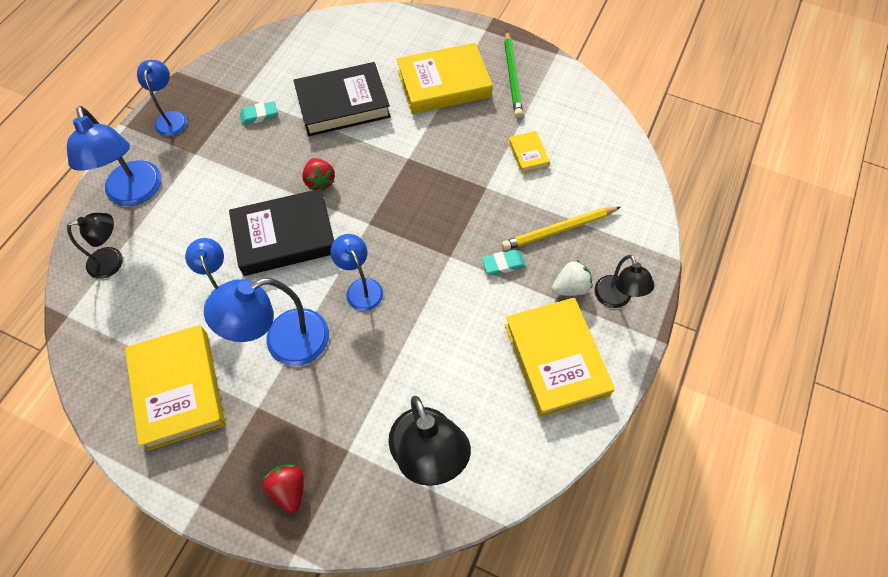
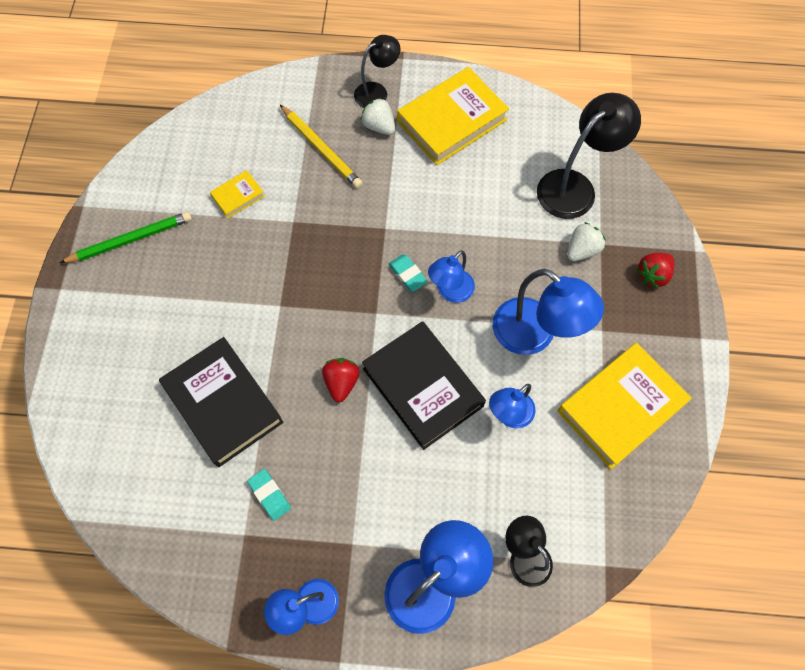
camera: 110 degrees left, 5 degrees up
(320, 181) = (341, 382): red strawberry -> red strawberry turned 45 degrees counterclockwise
(350, 427) = (582, 250): none -> white strawberry
(444, 84) = (161, 305): yellow book -> none
(503, 264) = (376, 182): turquoise eraser -> turquoise eraser (407, 274)

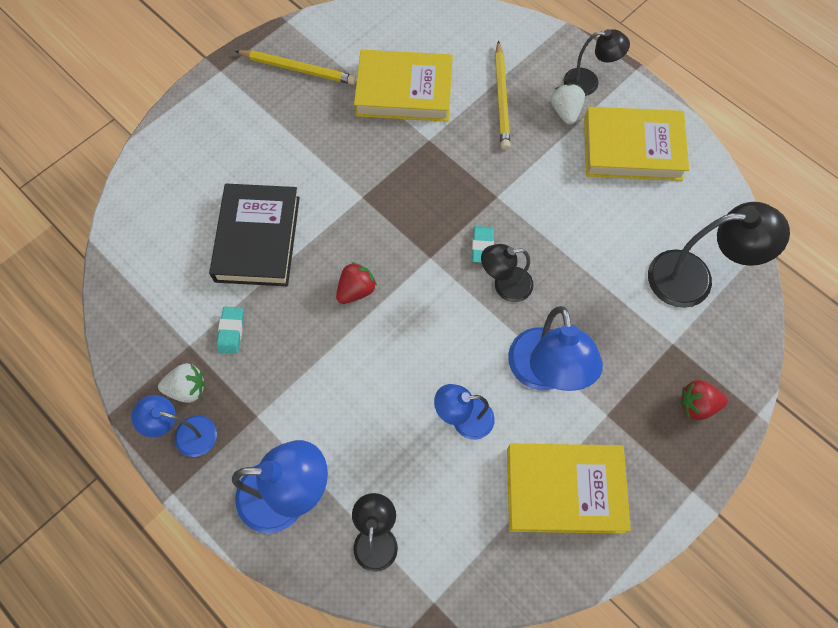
camera: 40 degrees right, 0 degrees up
(130, 240) = (298, 69): green pencil -> yellow pencil
(238, 196) = (404, 91): yellow book -> yellow book, size x2.16
(423, 387) = (415, 343): black book -> none
(450, 292) = (504, 286): blue lamp -> black lamp
(582, 250) = (651, 336): white strawberry -> white strawberry (187, 388)

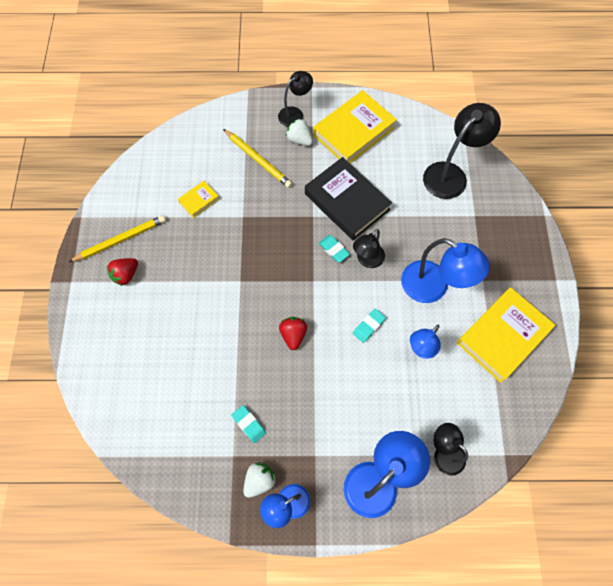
camera: 45 degrees left, 0 degrees up
(257, 239) = (206, 359): black book -> black book (346, 202)
(404, 91) = (199, 200): yellow book -> yellow book, size x0.46
(436, 349) = (368, 326): none -> turquoise eraser
(697, 404) = (515, 236): red strawberry -> red strawberry (126, 275)

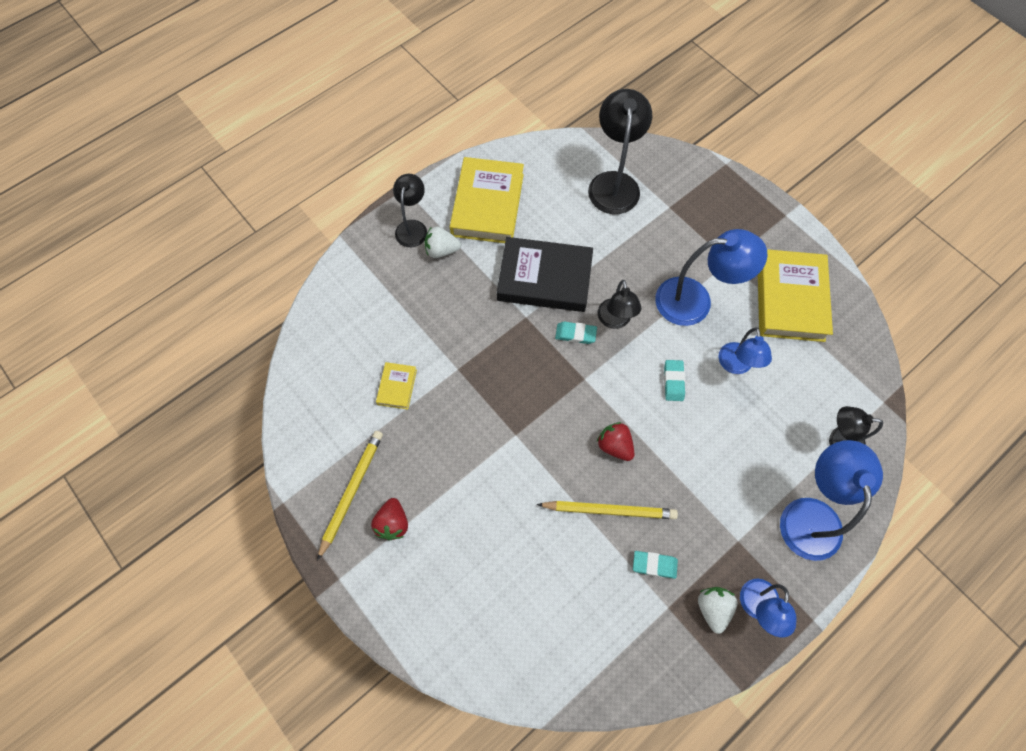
camera: 40 degrees left, 0 degrees up
(258, 160) = (419, 301): yellow pencil -> yellow pencil (609, 510)

